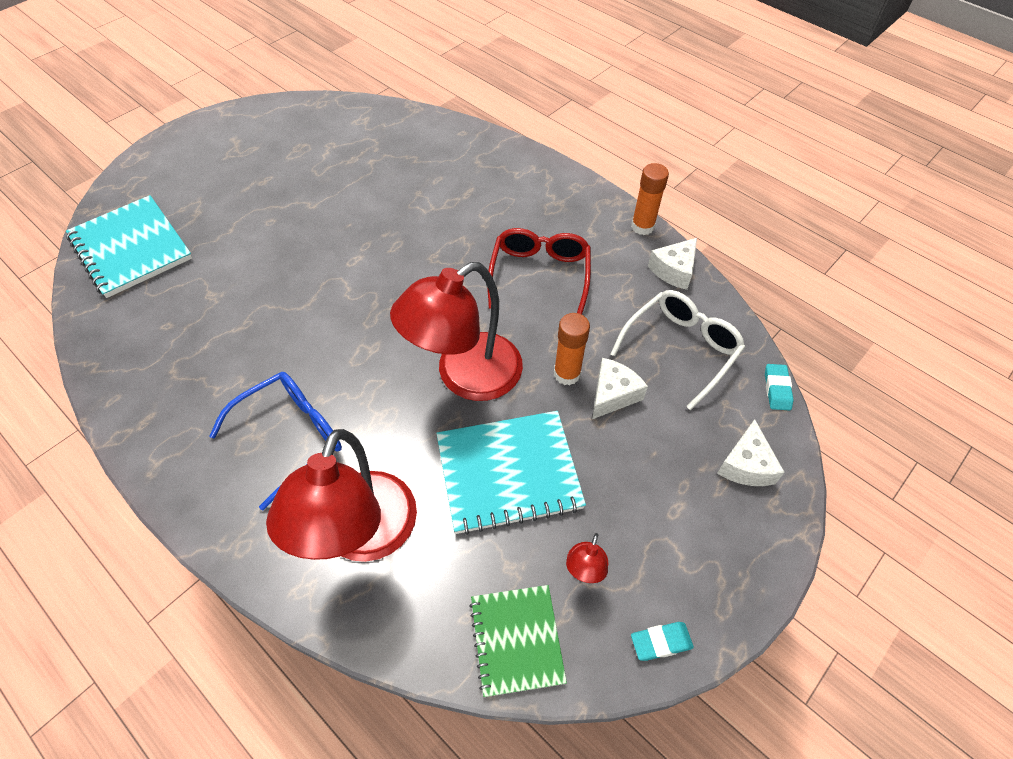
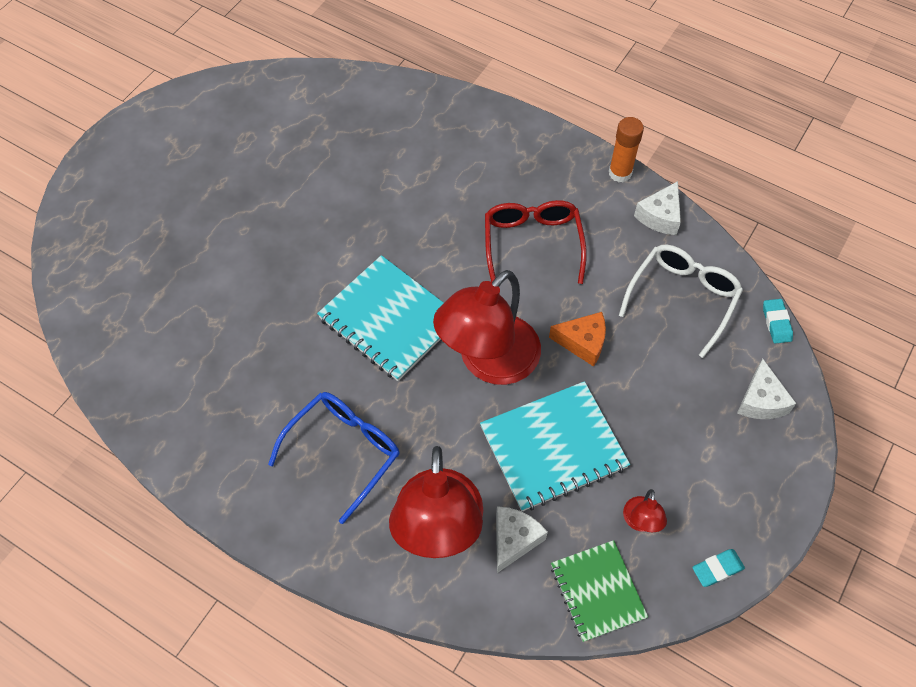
camera: 10 degrees left, 5 degrees up
(131, 248) = (111, 285): turquoise notebook -> turquoise notebook (389, 319)
(567, 374) = (582, 342): orange glue stick -> orange cheese
(613, 394) = (629, 355): white cheese -> white cheese (514, 539)

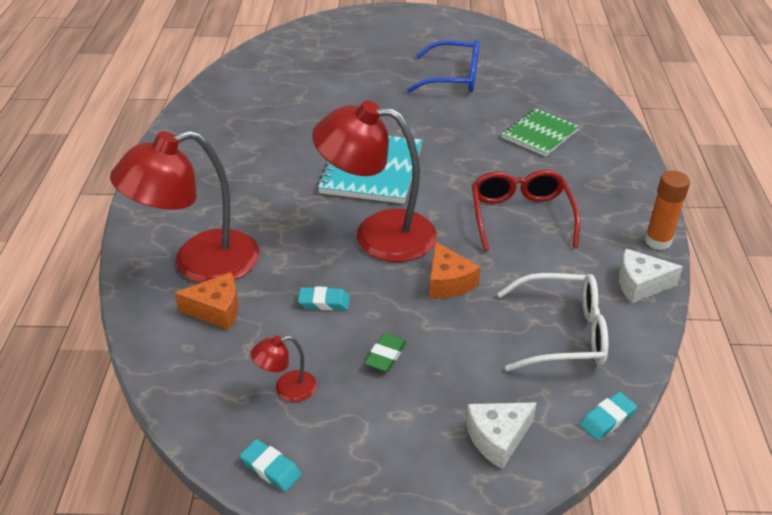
camera: 60 degrees right, 20 degrees down
(344, 451) = (237, 191): blue glasses -> blue glasses (454, 78)
(514, 539) = (216, 310): white cheese -> orange cheese
(532, 243) = (520, 216): red glasses -> red glasses turned 60 degrees counterclockwise
(553, 447) = (324, 302): turquoise notebook -> turquoise eraser
(597, 591) = (196, 383): green notebook -> green notebook (539, 134)
(641, 431) = (386, 355): none -> green eraser

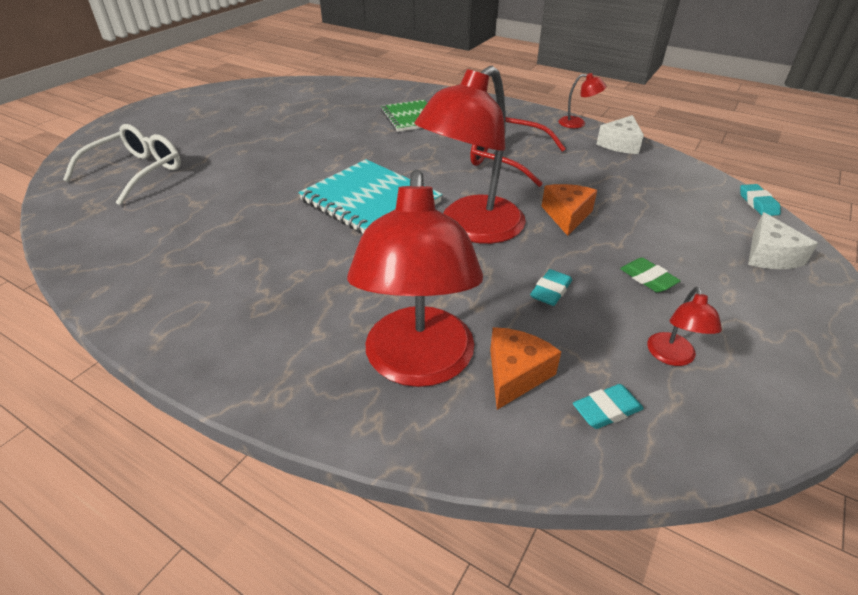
camera: 60 degrees left, 0 degrees up
(271, 468) = (790, 405): turquoise eraser -> turquoise eraser (606, 410)
(448, 282) = (567, 216): orange cheese -> orange cheese turned 90 degrees counterclockwise
(454, 78) = (286, 122): blue glasses -> none
(563, 333) = (658, 188): white glasses -> white glasses (137, 172)
(658, 241) = (577, 123): orange glue stick -> red lamp

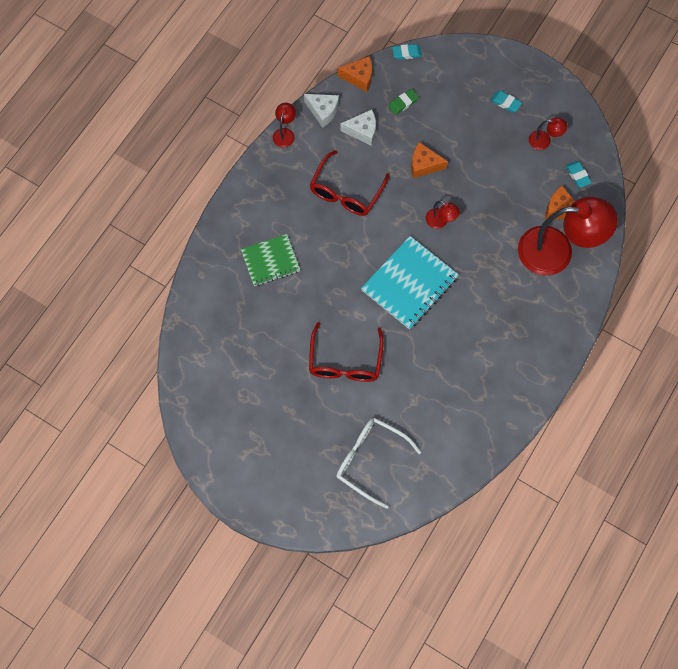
camera: 90 degrees left, 30 degrees up
(272, 157) = (345, 362): none -> red glasses
(472, 228) = (440, 221): red lamp -> red lamp, size x0.42
(550, 291) = (499, 185): turquoise eraser -> turquoise eraser (505, 103)
(648, 278) = (486, 135): green eraser -> green eraser (403, 103)
(688, 167) = (359, 77): none -> orange cheese
(769, 255) = (462, 69): white cheese -> white cheese (362, 131)

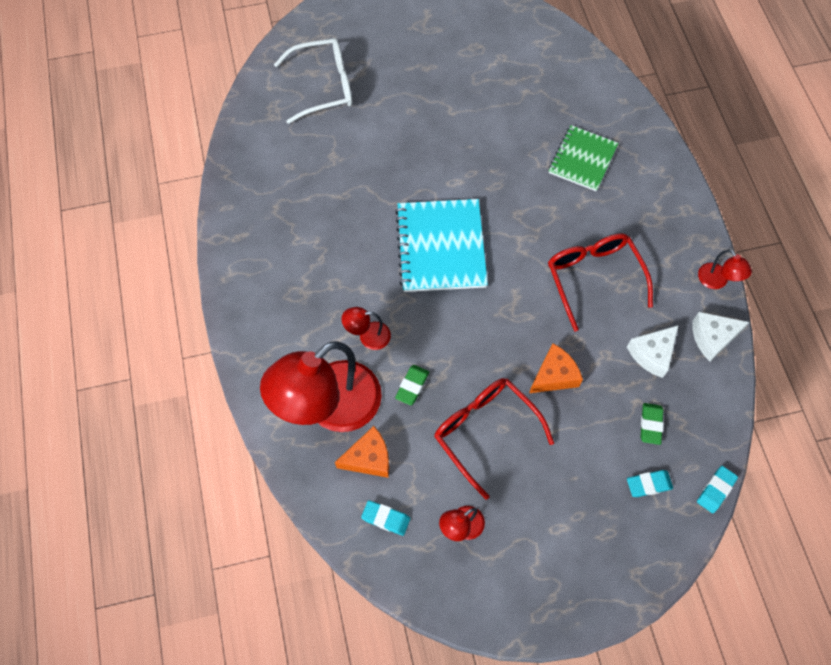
camera: 135 degrees right, 5 degrees down
(345, 362) = (424, 137): red glasses -> red glasses (485, 431)
(359, 77) = (726, 410): orange cheese -> none
(440, 221) = (475, 332): red lamp -> red lamp (368, 336)
(503, 224) = (412, 386): none -> green eraser
(505, 103) = (549, 534): turquoise eraser -> turquoise eraser (648, 484)

